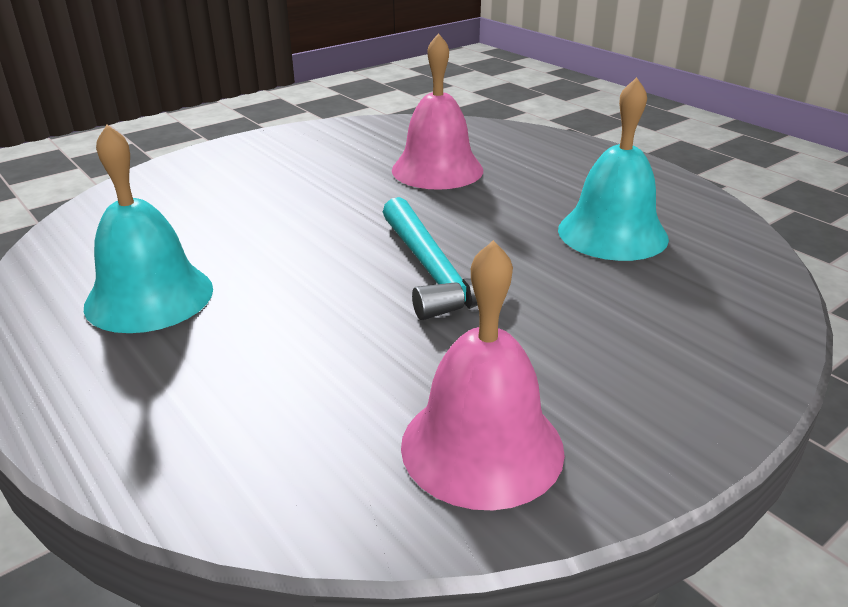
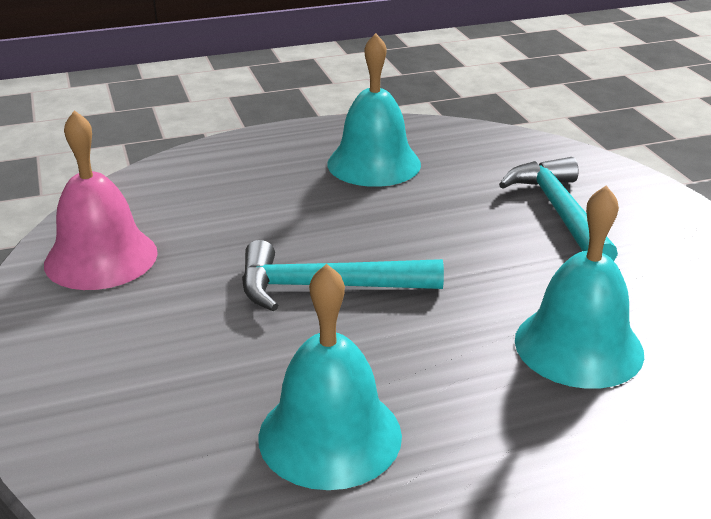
camera: 110 degrees right, 0 degrees up
(242, 190) = (559, 212): none -> turquoise hammer
(437, 170) = (578, 346): pink bell -> turquoise bell

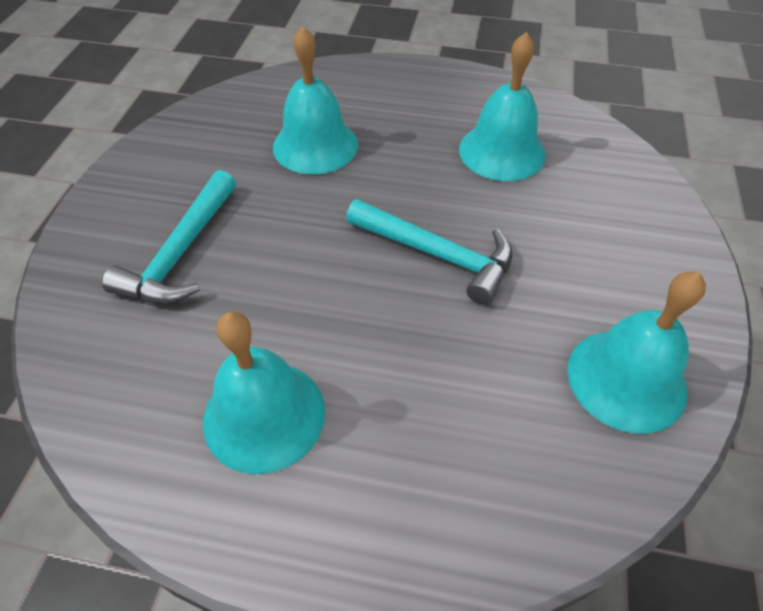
camera: 150 degrees left, 20 degrees up
(101, 258) = (626, 379): pink bell -> turquoise bell

